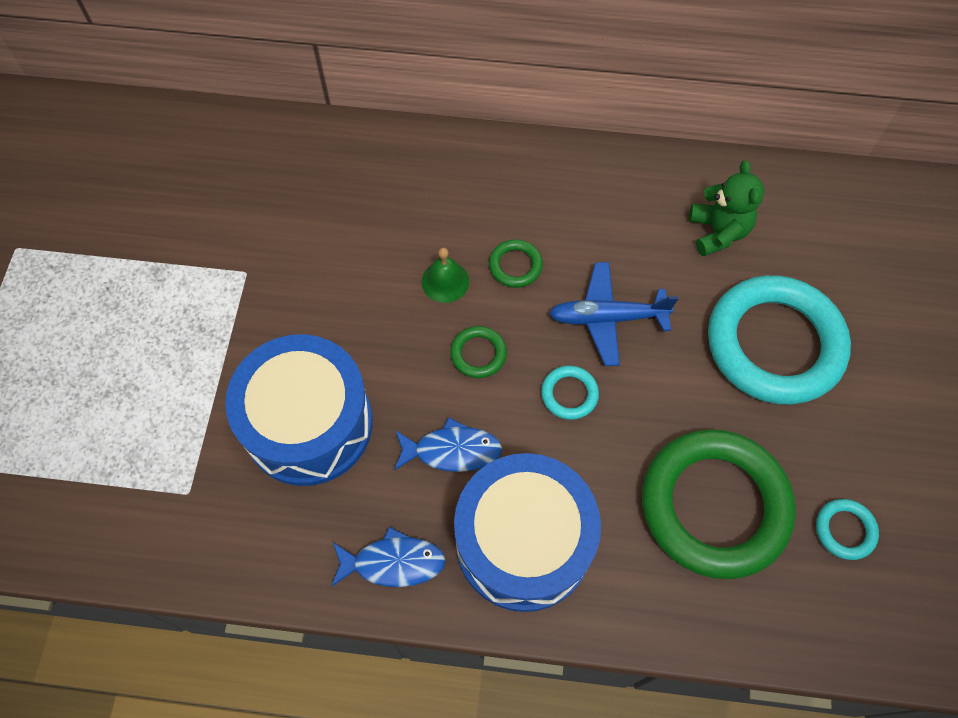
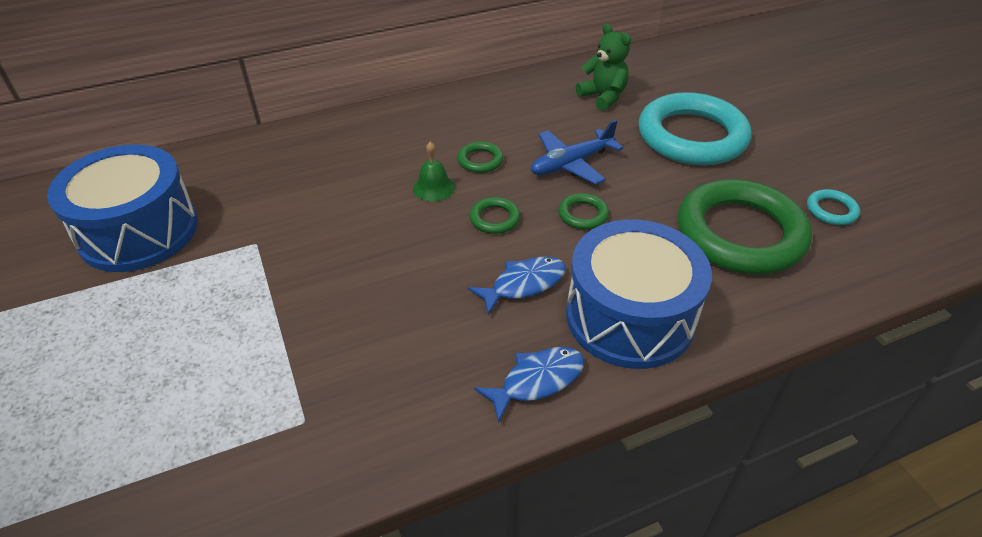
camera: 30 degrees left, 20 degrees down
(308, 424) = (387, 319): blue drum -> blue drum (139, 231)
(569, 394) = (583, 214): turquoise ring -> green ring

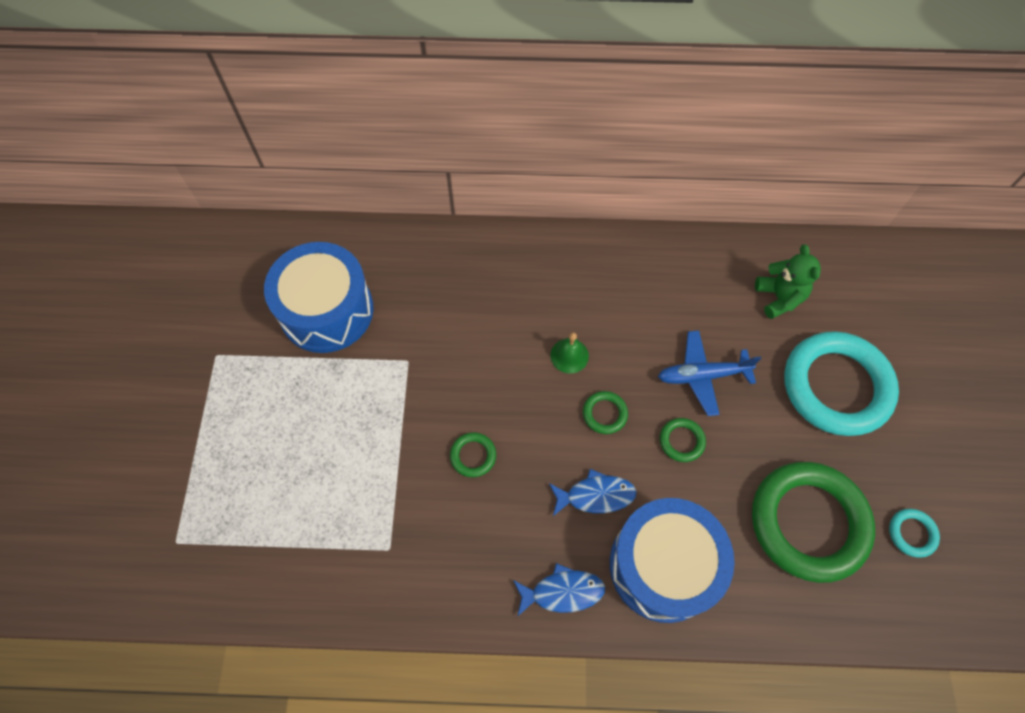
camera: 25 degrees right, 20 degrees up
(480, 160) = (623, 338): green ring -> green ring (473, 456)

